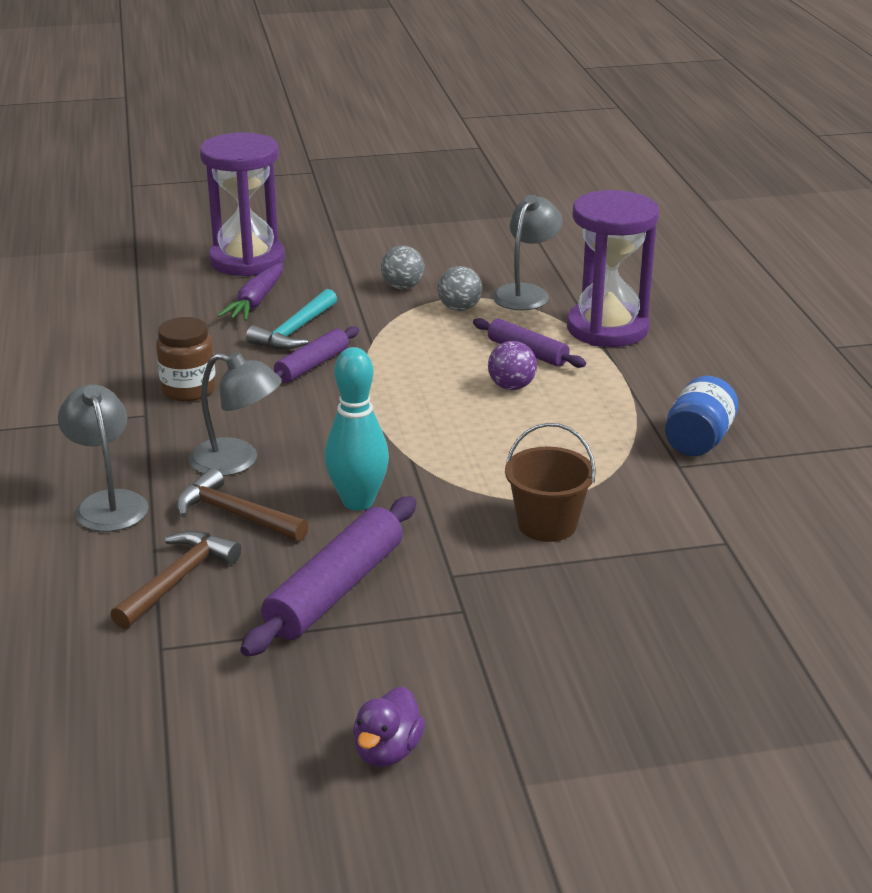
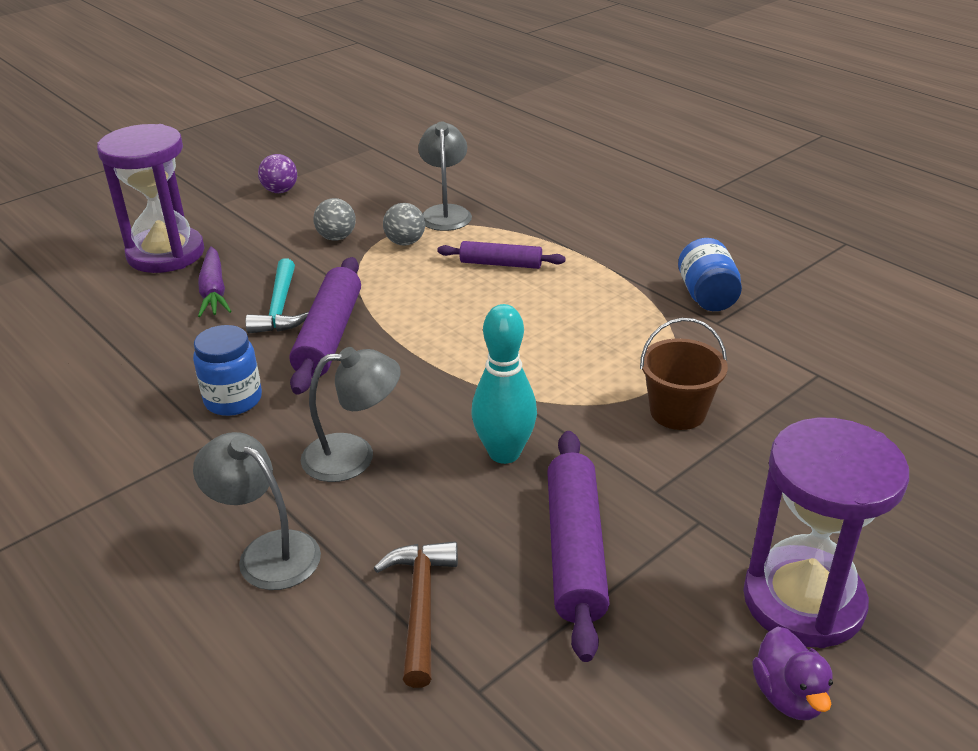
camera: 30 degrees left, 5 degrees up
(188, 389) = (233, 400): brown jar -> blue jar
(235, 515) = (407, 512): brown hammer -> none
(312, 365) = (329, 335): purple rolling pin -> purple rolling pin, size x1.62
(511, 386) = (520, 298): purple ball -> purple ball (280, 191)
(607, 328) = (540, 224): purple hourglass -> purple hourglass (803, 601)

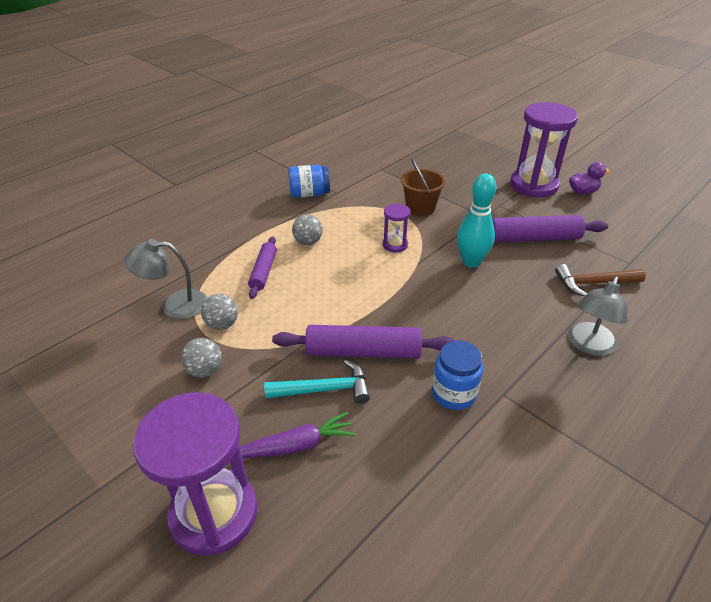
camera: 95 degrees left, 5 degrees up
(280, 191) = (86, 434): purple ball -> none
(354, 456) = (494, 320): grey lamp -> none
(558, 375) = (395, 245): none -> purple hourglass
(568, 296) = (308, 242): none -> grey ball

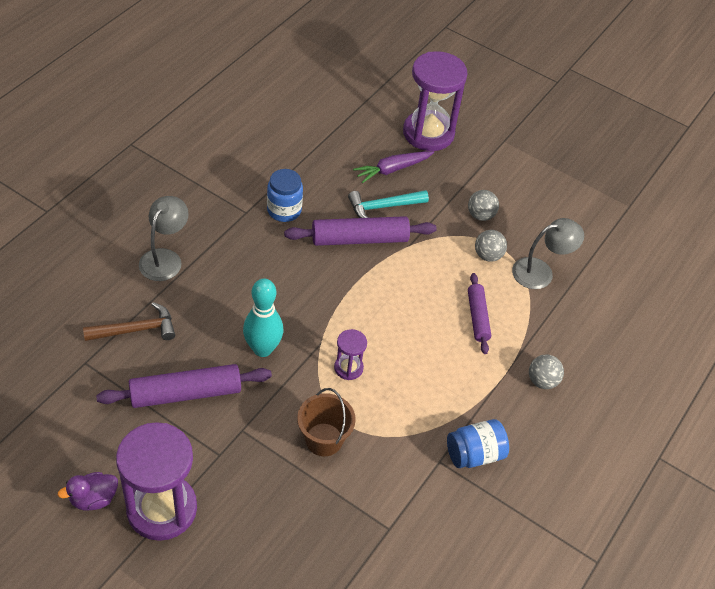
camera: 165 degrees right, 10 degrees up
(308, 242) = (447, 364): grey ball -> grey ball (542, 381)

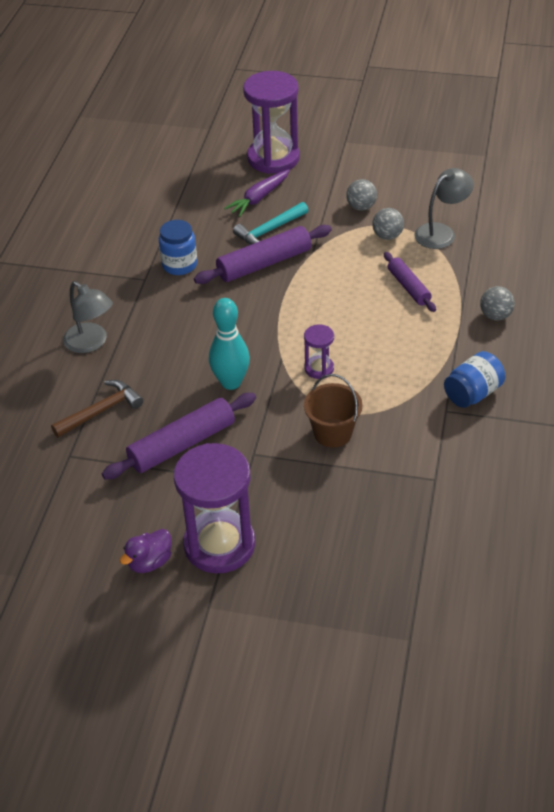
camera: 15 degrees left, 5 degrees down
(165, 258) = (91, 343): grey lamp -> grey lamp turned 135 degrees clockwise

